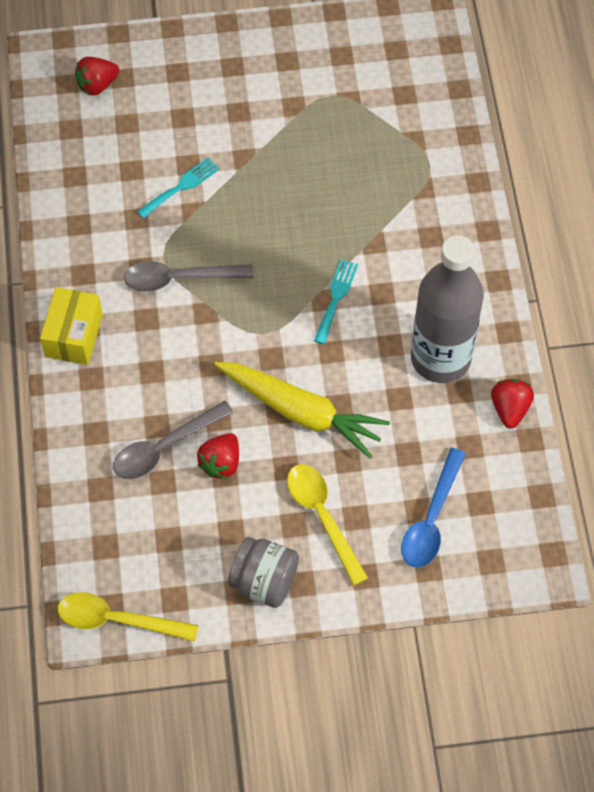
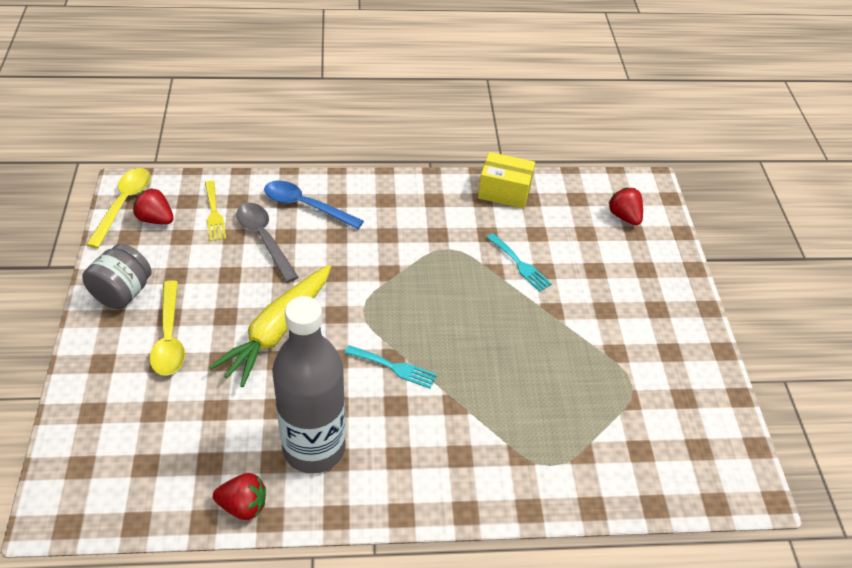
camera: 90 degrees right, 15 degrees down
(74, 335) = (377, 192): yellow box -> yellow box (504, 192)
(126, 510) = (214, 214): none -> yellow fork
(179, 278) = (425, 257): grey spoon -> none
(221, 463) = (241, 273): red strawberry -> red strawberry (156, 219)
(322, 517) = (169, 337): yellow spoon -> yellow spoon turned 105 degrees clockwise
(431, 518) = (141, 421): blue spoon -> blue spoon (306, 206)

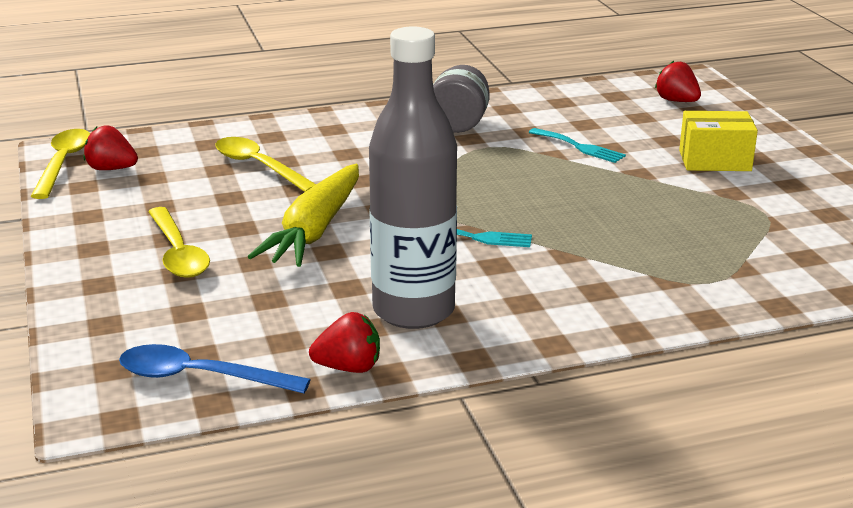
camera: 10 degrees left, 20 degrees down
(122, 293) = (97, 228): grey jar -> grey jar (458, 124)
(214, 214) = (185, 156): yellow fork -> none
(264, 239) = (259, 167): grey spoon -> yellow spoon
(306, 206) = (297, 137): blue spoon -> blue spoon (200, 377)
(504, 192) = (529, 100): yellow box -> yellow box (715, 161)

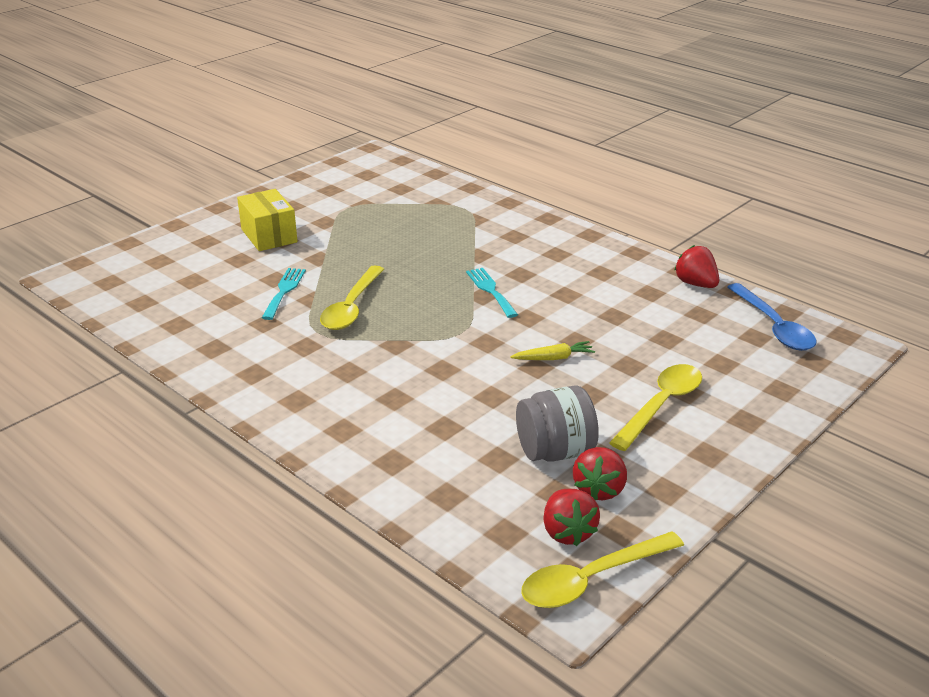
camera: 120 degrees left, 5 degrees up
(259, 167) = (470, 436): yellow spoon -> yellow spoon (351, 307)
(315, 230) = (553, 358): yellow carrot -> yellow carrot, size x0.43
(413, 310) = (611, 284): grey bottle -> none
(458, 124) = (274, 361): grey jar -> grey jar (555, 451)
(676, 101) = (140, 272): red strawberry -> red strawberry (599, 489)

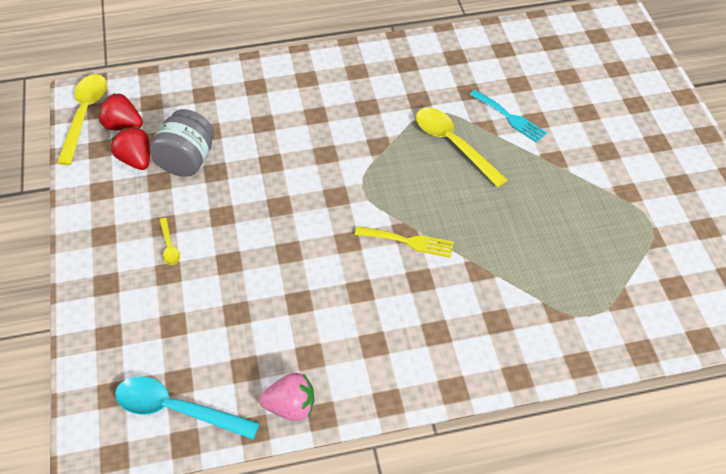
camera: 125 degrees right, 20 degrees up
(269, 236) = (621, 145): yellow box -> none
(490, 290) = (409, 241): turquoise fork -> yellow fork
(553, 358) = (280, 222): yellow carrot -> none
(661, 405) = (169, 246): yellow spoon -> yellow spoon, size x0.47
(696, 284) = (291, 406): red strawberry -> pink strawberry
(773, 326) = (177, 409): blue spoon -> turquoise spoon

